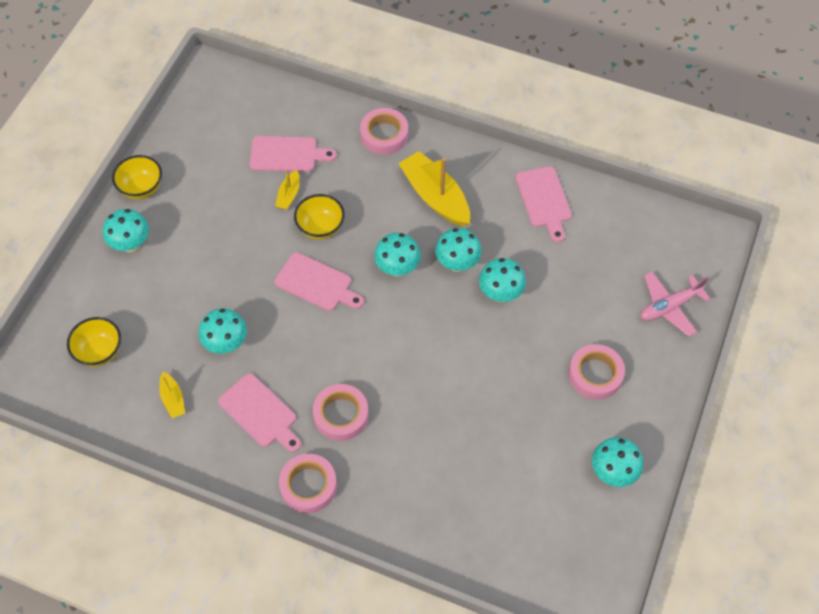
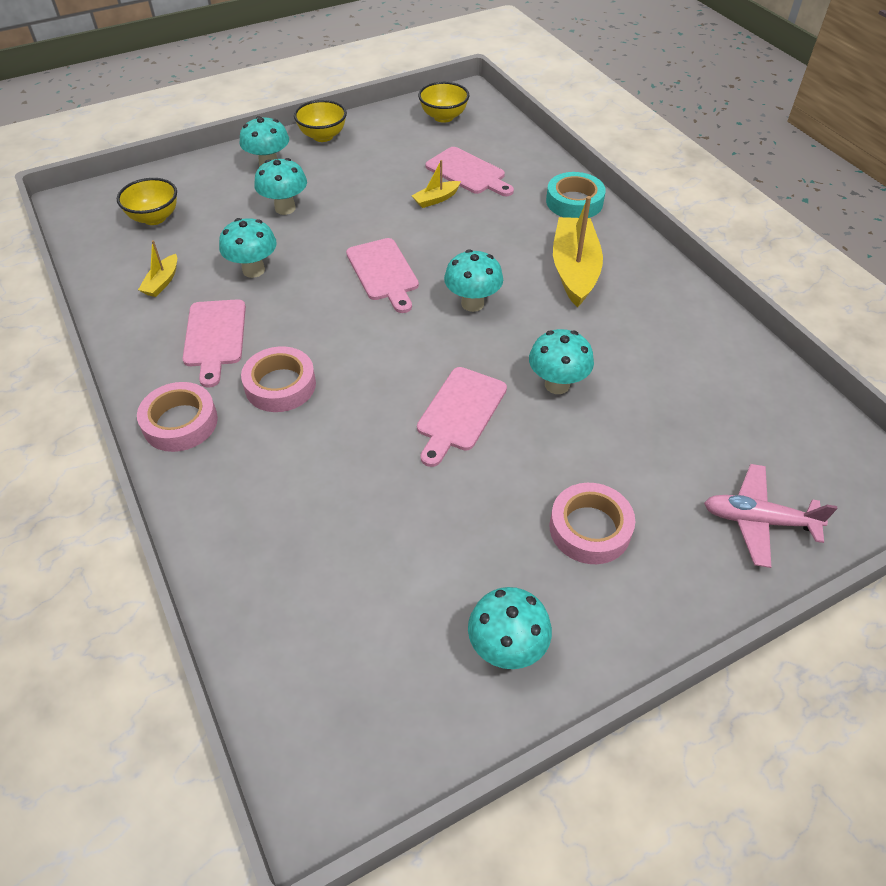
camera: 40 degrees right, 10 degrees down
(320, 227) = (436, 235): yellow bowl -> yellow bowl (443, 117)
(384, 135) = (574, 202): pink tape -> turquoise tape
(457, 264) = (538, 333): turquoise mushroom -> turquoise mushroom (285, 208)
(544, 200) = (693, 334): pink cutting board -> pink cutting board (460, 412)

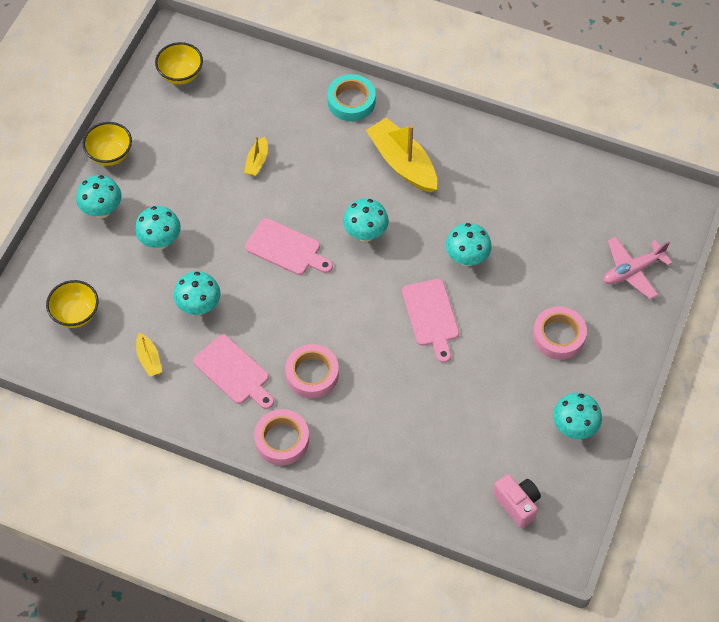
camera: 40 degrees left, 10 degrees up
(338, 686) = (517, 504): none -> pink camera
(468, 172) = (254, 121): pink cutting board -> none

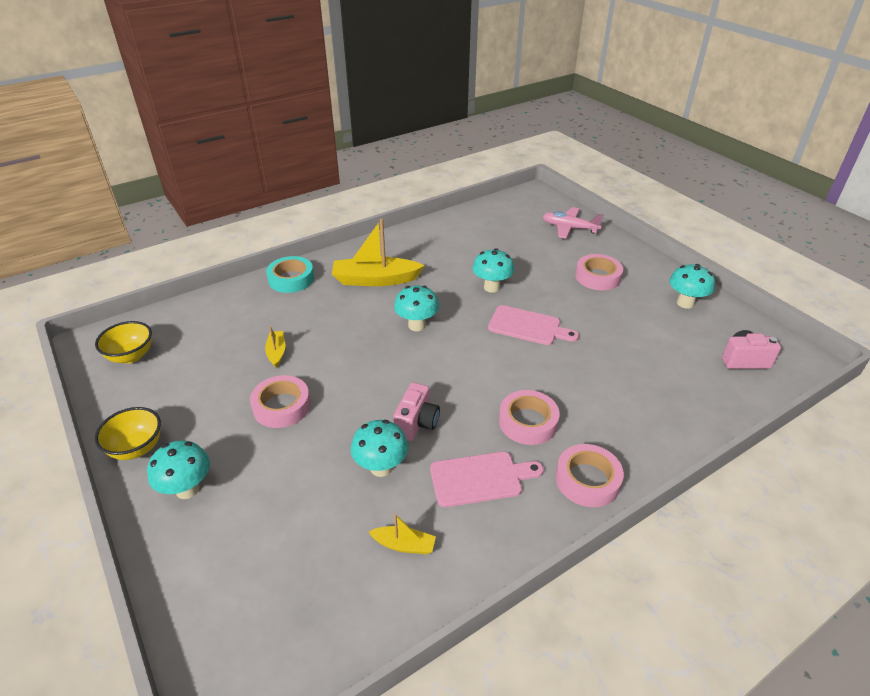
camera: 55 degrees left, 20 degrees down
(76, 314) = (281, 588): yellow bowl -> none
(160, 241) = (277, 460): turquoise mushroom -> none
(207, 207) = (282, 406): none -> pink tape
(255, 303) = (417, 423): none -> pink camera
(257, 161) = (276, 352): yellow boat -> yellow boat turned 150 degrees counterclockwise
(286, 248) = (381, 376): pink cutting board -> none
(632, 271) = (569, 228): pink plane -> pink plane turned 105 degrees clockwise

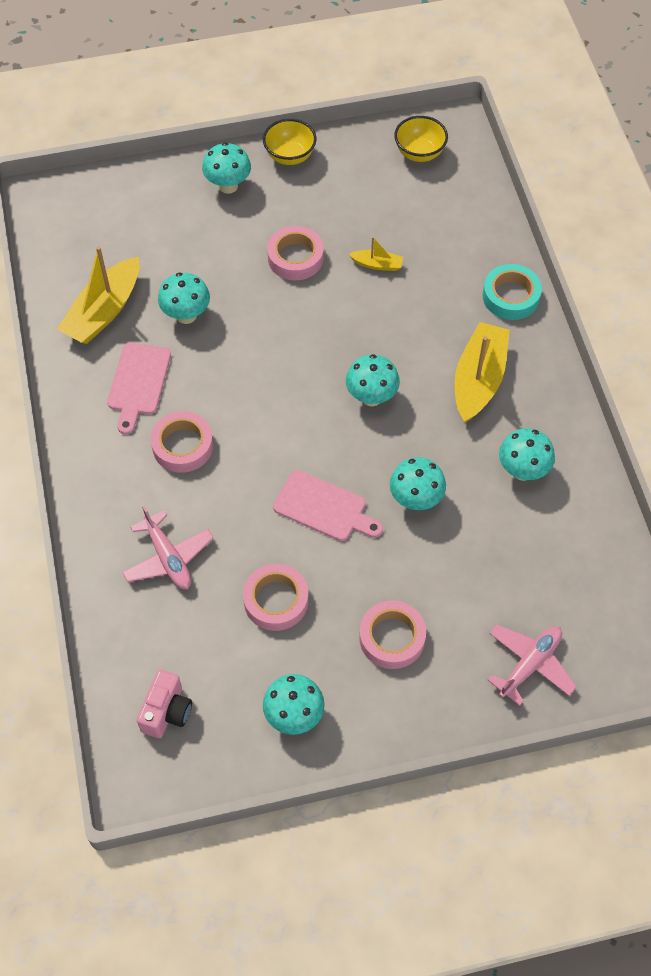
camera: 110 degrees right, 20 degrees up
(404, 545) = (104, 311): yellow boat -> yellow boat, size x2.07
(417, 423) = (224, 355): pink camera -> none
(440, 250) = (522, 471): none -> turquoise mushroom
(528, 326) = (324, 508): pink cutting board -> pink cutting board turned 105 degrees counterclockwise
(587, 480) = (95, 463): pink tape -> pink tape (276, 600)
(634, 397) = (168, 558): none -> pink plane

